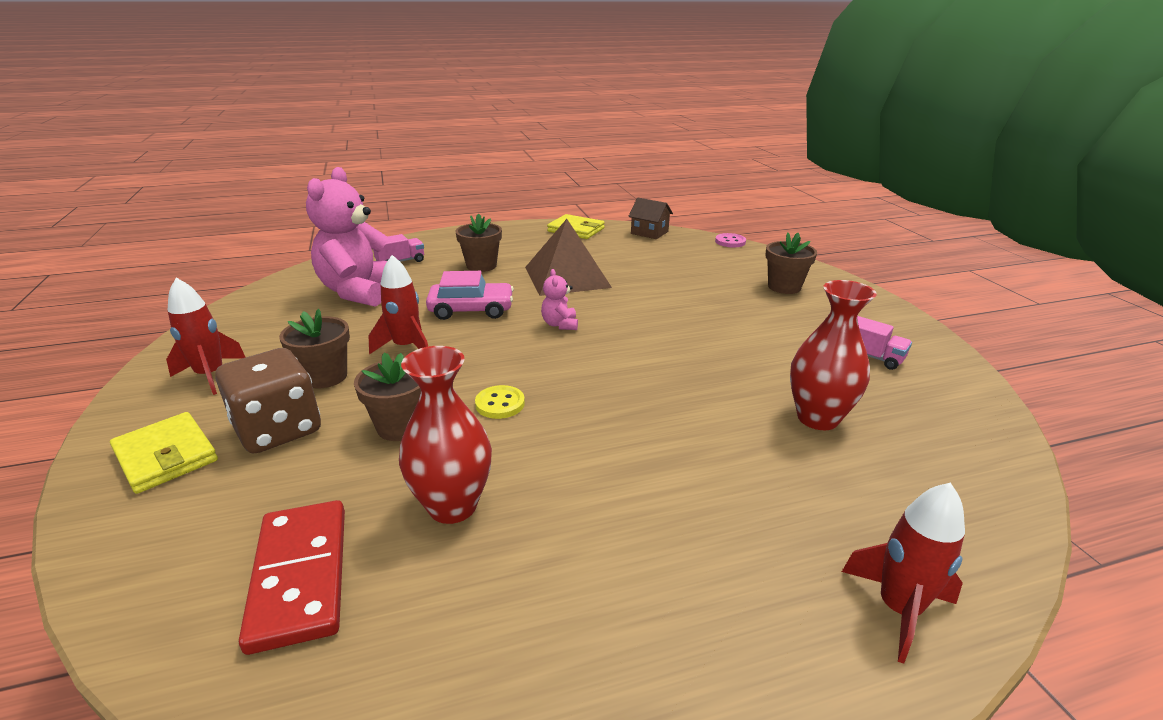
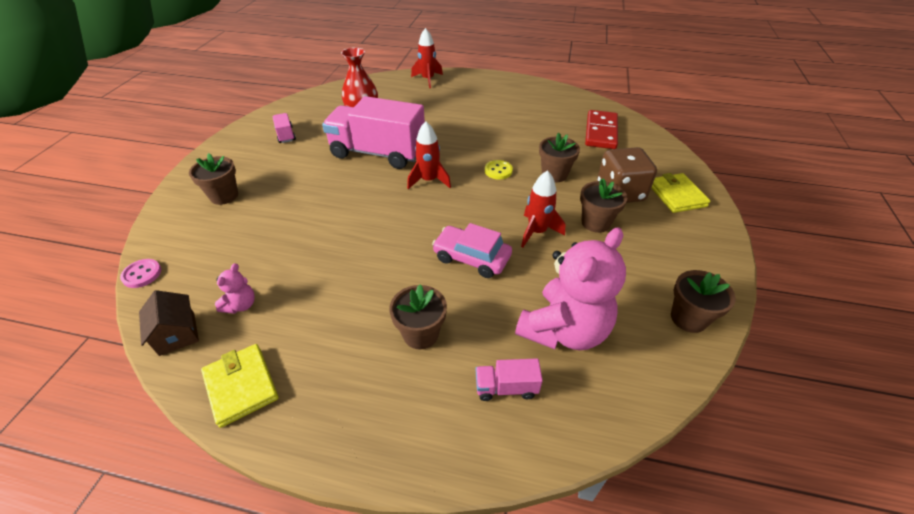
camera: 150 degrees left, 15 degrees up
(211, 375) = (677, 251): red rocket -> red rocket (429, 180)
(229, 324) = (688, 318): none -> brown flower pot
(452, 506) = (541, 136): red vase -> none
(560, 324) = (419, 216): pink teddy bear -> pink teddy bear (241, 305)
(567, 277) = (358, 276): brown pyramid -> none
(707, 373) = (378, 153): none -> pink truck

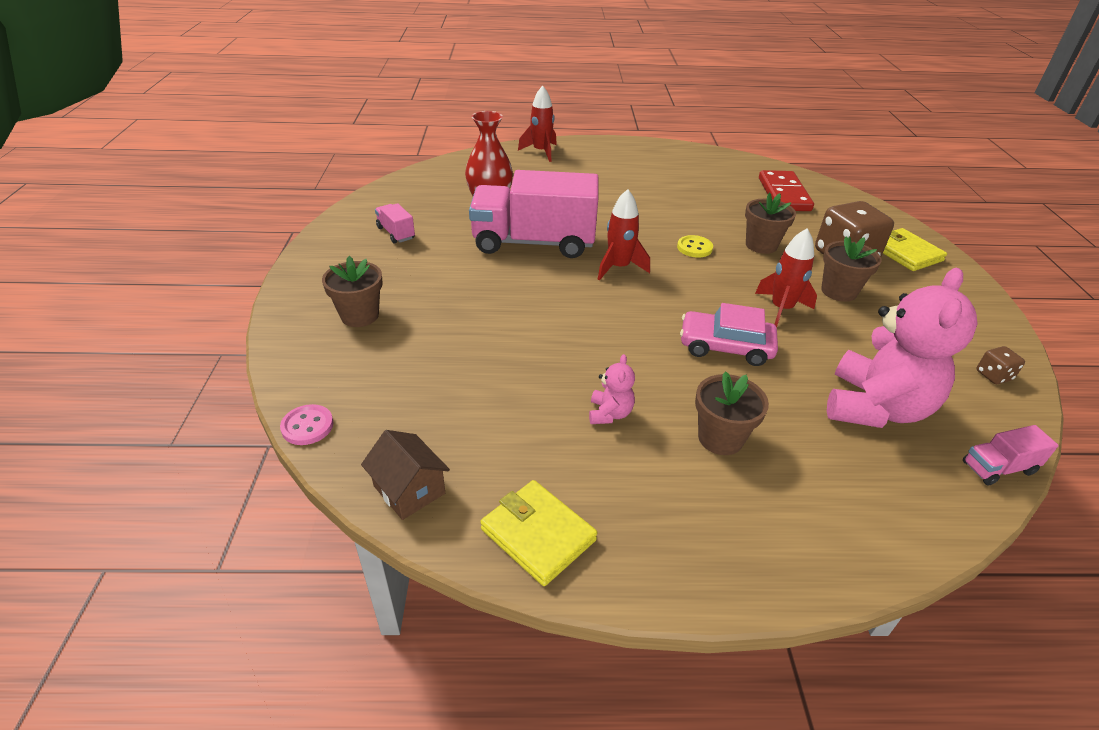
camera: 15 degrees left, 5 degrees down
(241, 305) = (473, 442): pink teddy bear -> pink teddy bear (609, 413)
(506, 387) = (852, 478): pink truck -> pink truck (998, 468)
(688, 318) = (993, 375): brown flower pot -> brown dice

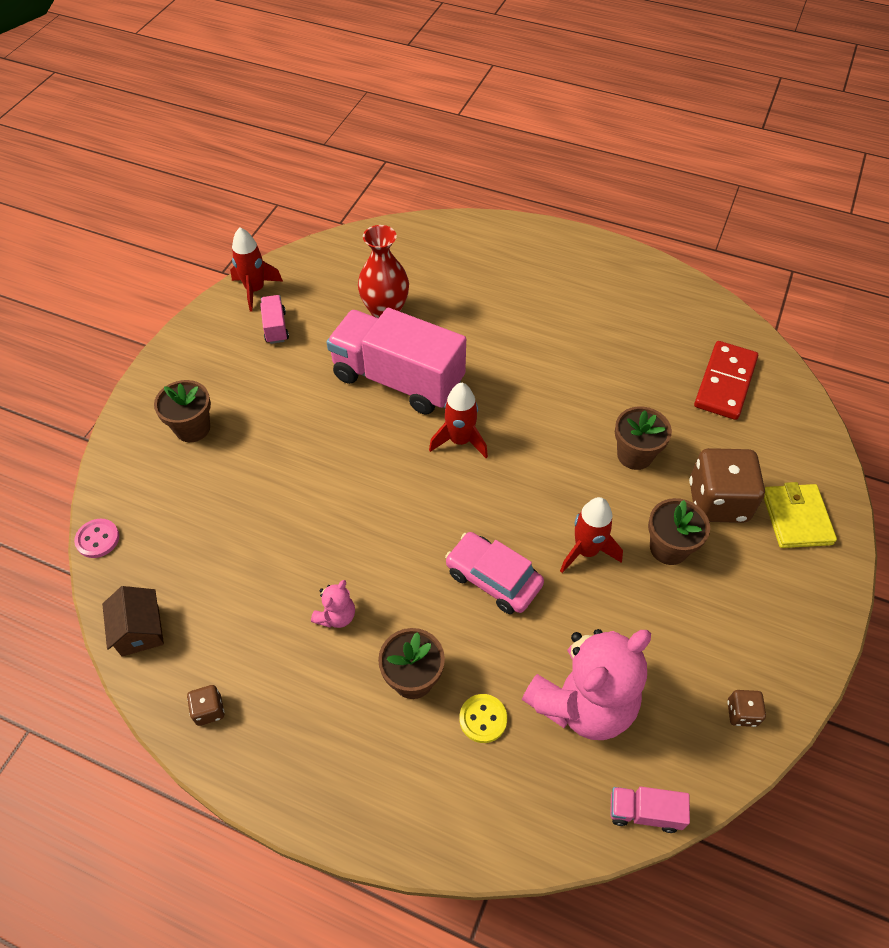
camera: 25 degrees right, 15 degrees up
(538, 534) = (209, 710): yellow wallet -> brown dice
(541, 152) = (490, 237): red rocket -> red rocket (255, 290)
(694, 248) = (558, 437): yellow button -> yellow button (483, 719)

